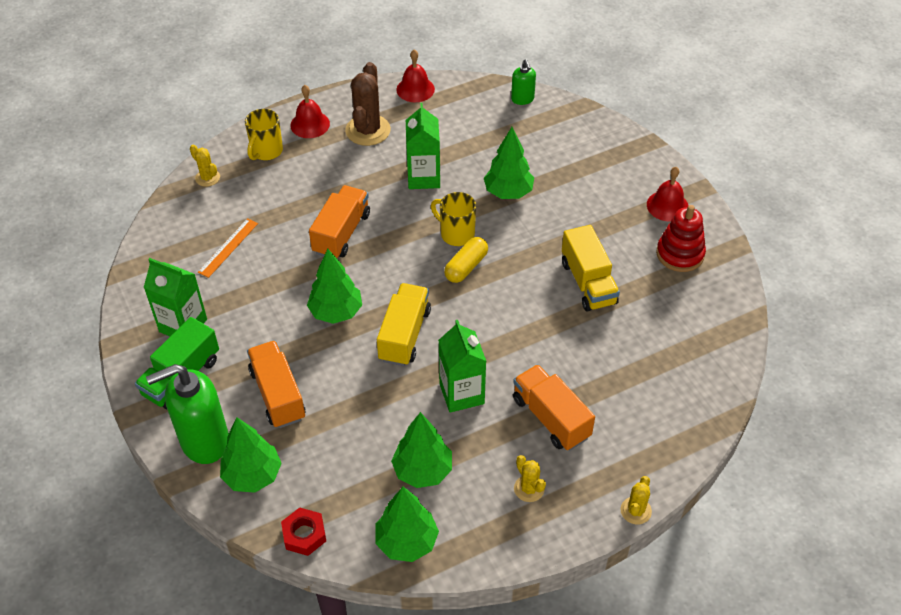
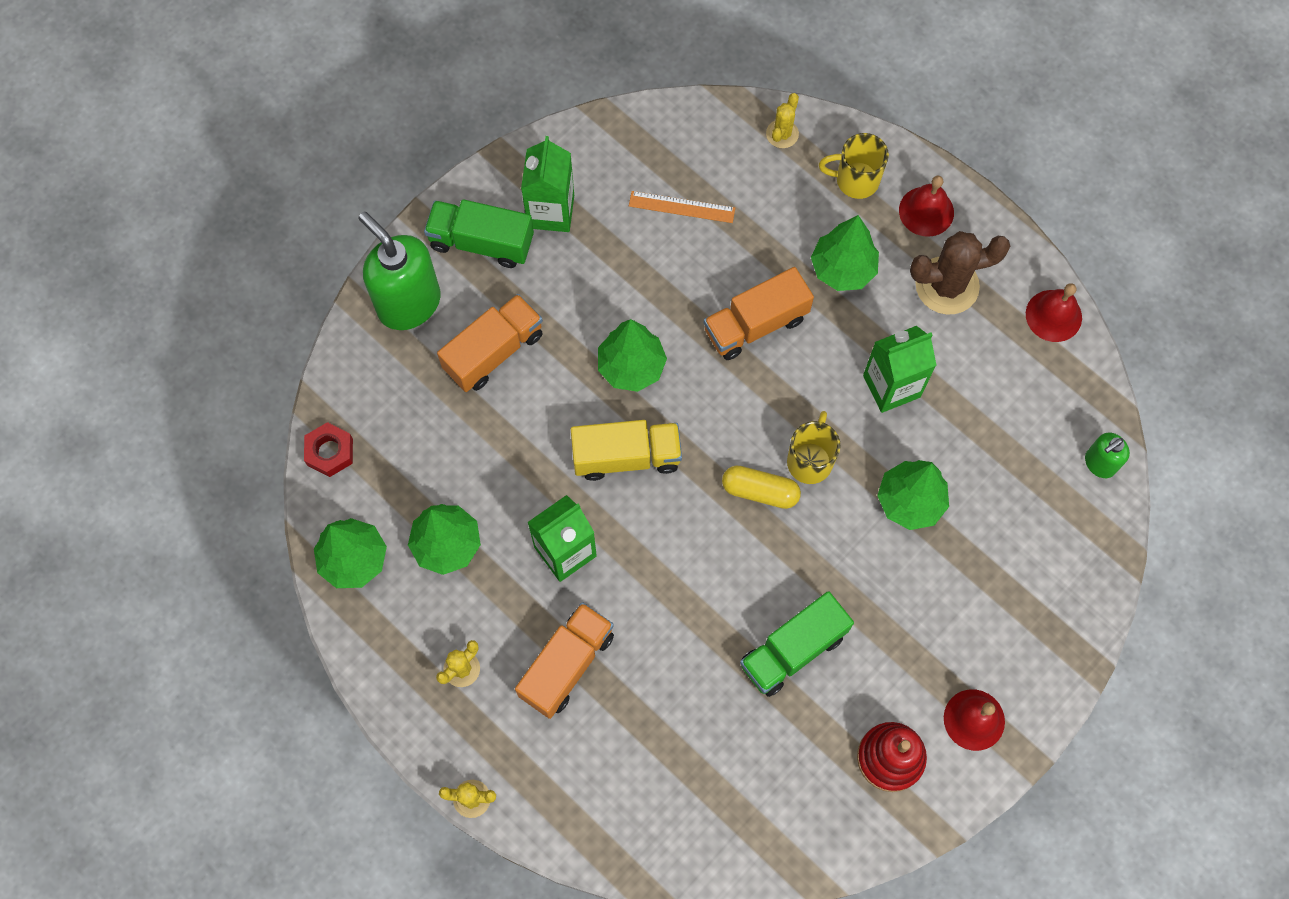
camera: 70 degrees right, 20 degrees up
(252, 475) = (383, 370): green tree -> green tree (842, 269)
(341, 233) = (755, 324): orange truck -> orange truck turned 150 degrees clockwise
(588, 283) = (792, 650): yellow truck -> green truck

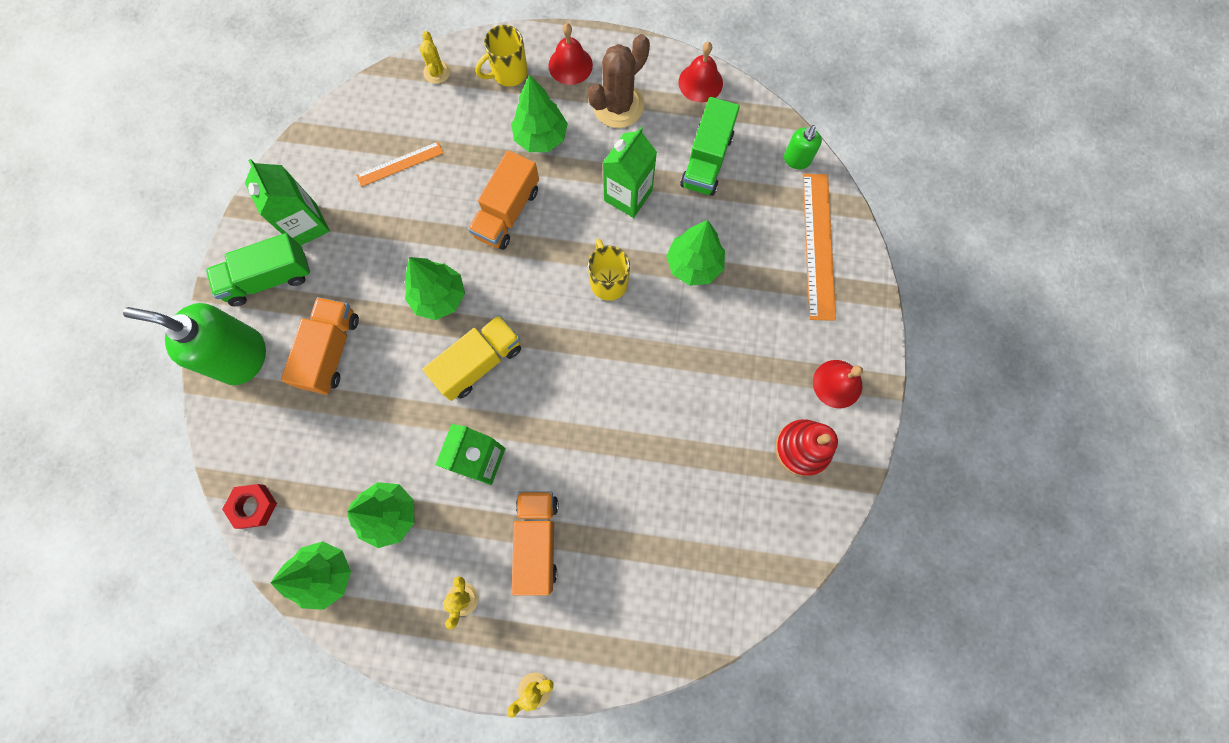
camera: 35 degrees left, 5 degrees up
(760, 491) = (589, 325): yellow capsule -> none
(792, 650) = (687, 420): green truck -> green truck (706, 160)
(1057, 567) = (818, 245): none -> orange ruler

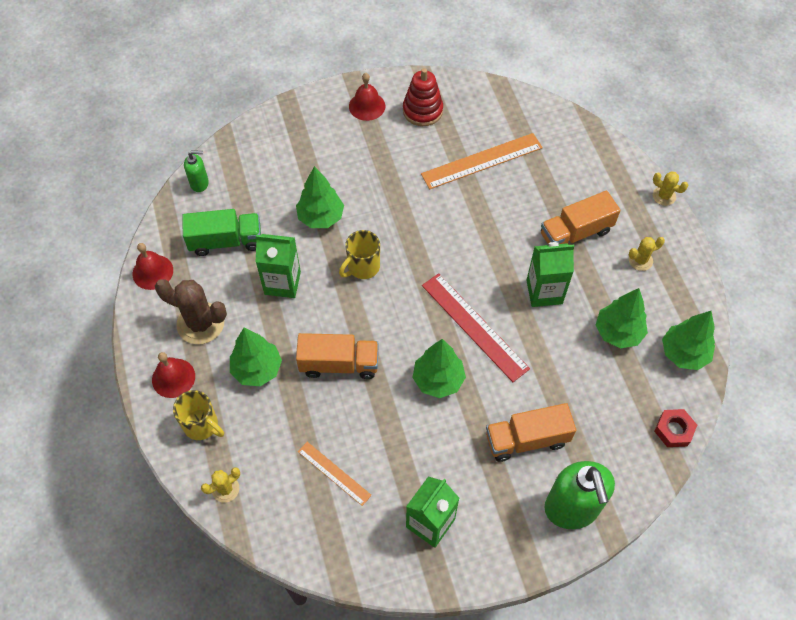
camera: 115 degrees left, 15 degrees down
(269, 278) = (495, 527): green truck -> none
(479, 363) = (474, 326): yellow truck -> red ruler
(818, 245) = (267, 148): orange ruler -> orange ruler (482, 161)

